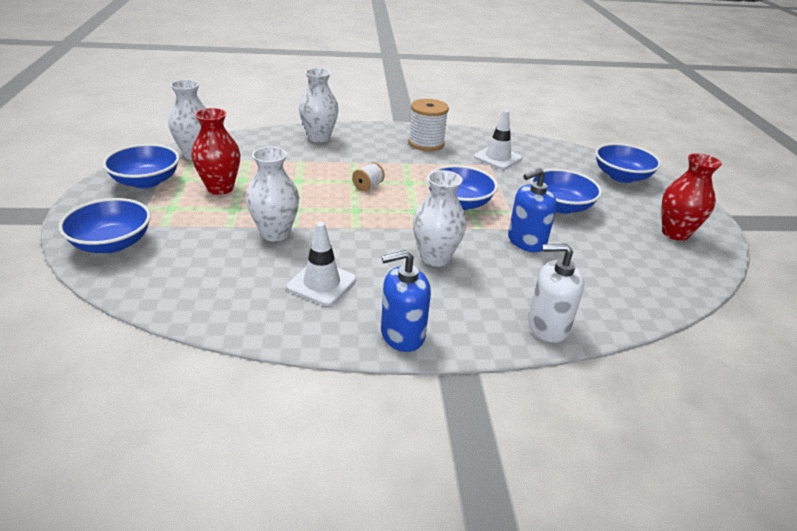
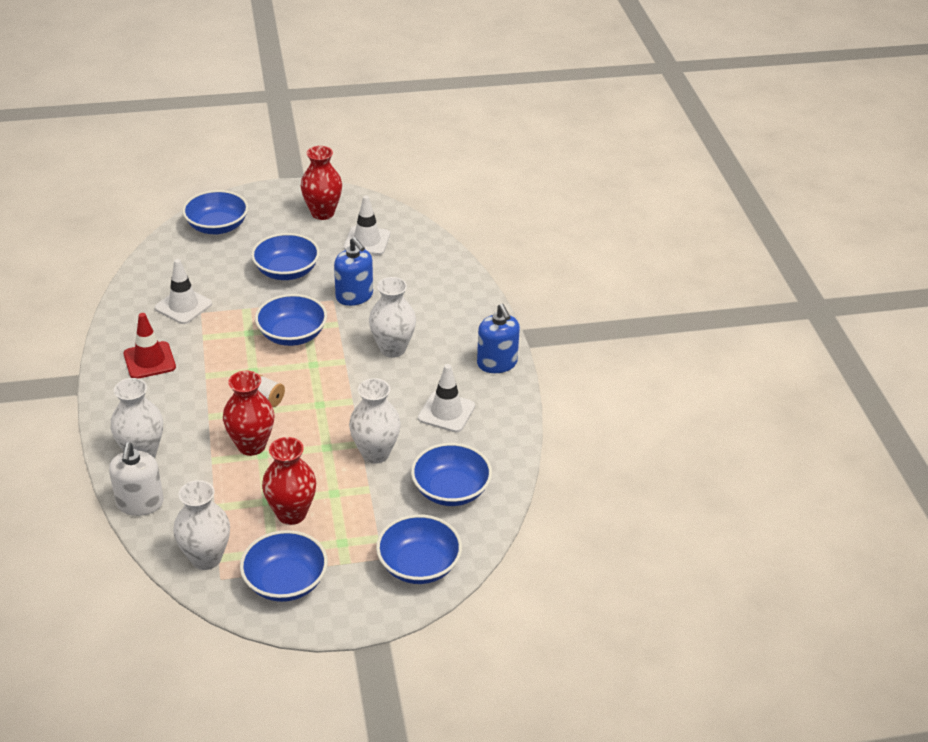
camera: 95 degrees left, 5 degrees up
(199, 273) = (451, 490): none -> blue bowl
(311, 176) = (251, 445): none -> red vase
(426, 143) = (149, 360): white spool -> red traffic cone
(548, 326) = (467, 293): white soap dispenser -> white soap dispenser (140, 503)
(633, 258) = (367, 241): none -> white traffic cone

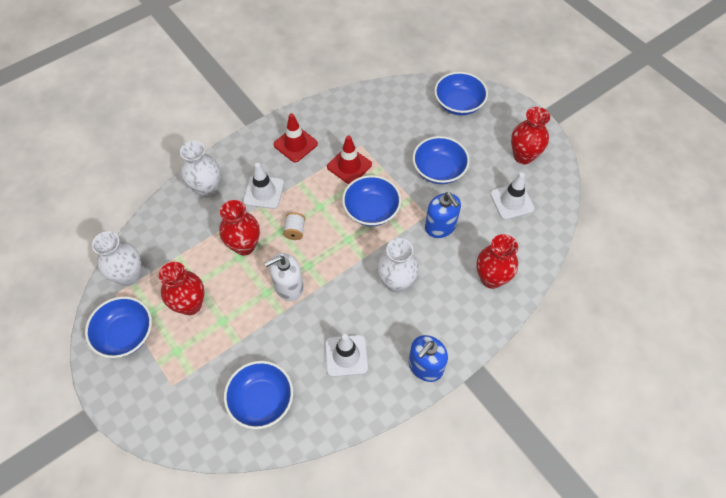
camera: 65 degrees right, 20 degrees up
(140, 503) = (162, 213): white soap dispenser -> white soap dispenser (288, 286)
(183, 306) = (361, 132): white traffic cone -> white traffic cone (264, 192)
(220, 330) = (349, 166): none -> red traffic cone
(354, 296) = (440, 226): blue soap dispenser -> blue soap dispenser turned 60 degrees counterclockwise
(375, 453) = (275, 328): white vase -> none
(419, 565) = (174, 415): blue bowl -> none
(439, 287) = (491, 278): none -> red vase

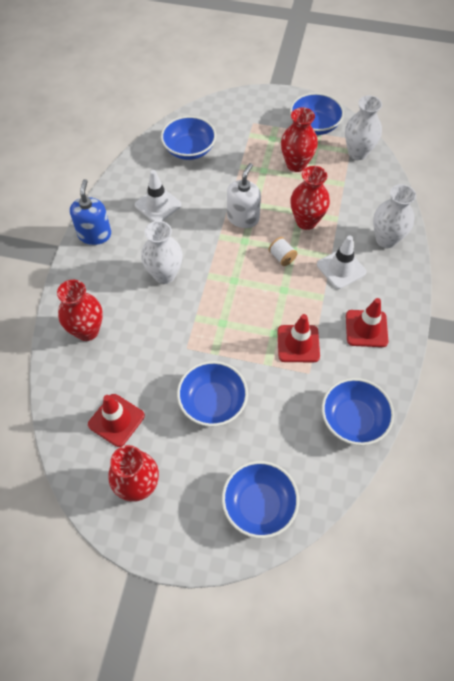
camera: 140 degrees right, 0 degrees up
(371, 210) = (238, 317): blue bowl -> blue bowl (353, 419)
(440, 226) = (166, 345): blue soap dispenser -> none
(511, 201) = (116, 420): white traffic cone -> red traffic cone

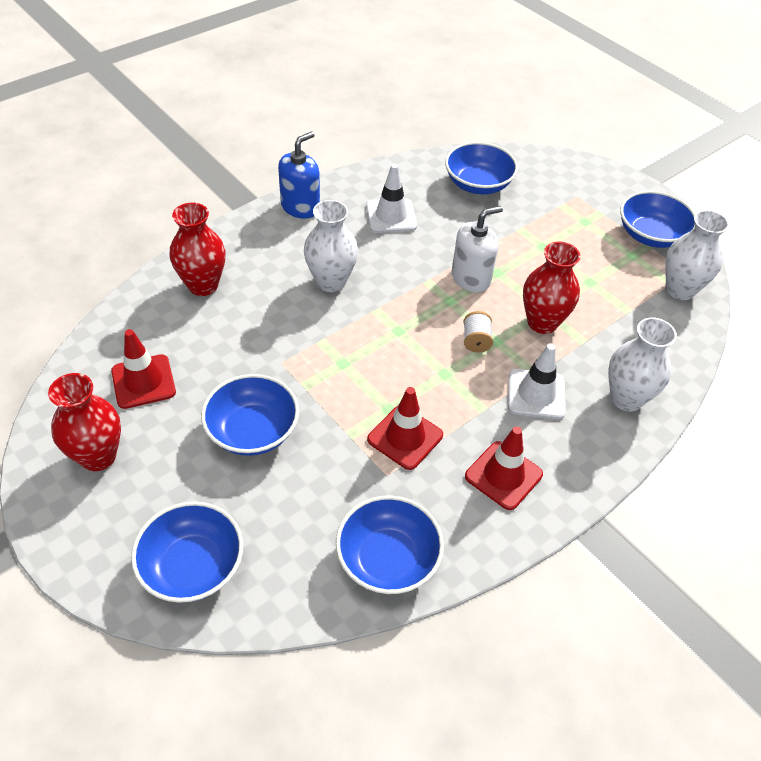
camera: 35 degrees right, 10 degrees down
(296, 164) = (588, 261): red vase -> none

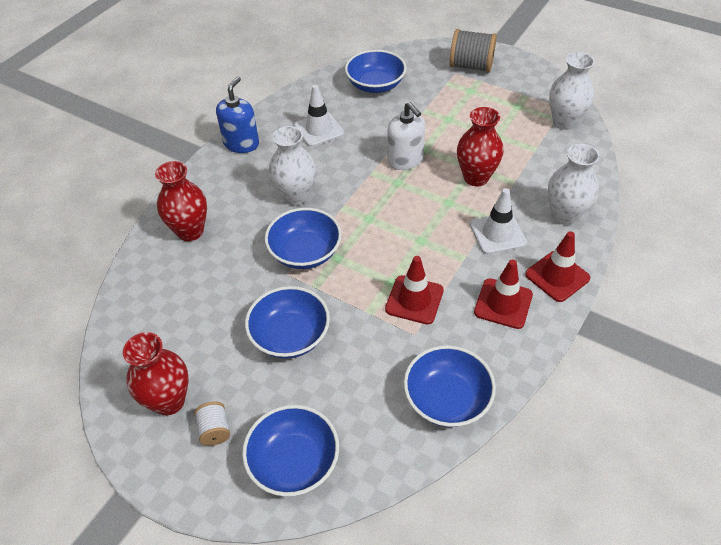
camera: 15 degrees left, 0 degrees up
(143, 381) = (178, 326): red traffic cone -> red traffic cone (557, 276)
(471, 278) = (405, 160): white soap dispenser -> white soap dispenser turned 105 degrees clockwise
(476, 341) = (432, 207): white spool -> white spool (215, 430)
(599, 193) = (471, 66): none -> grey spool
(651, 235) = (524, 87): blue bowl -> blue bowl (305, 252)

